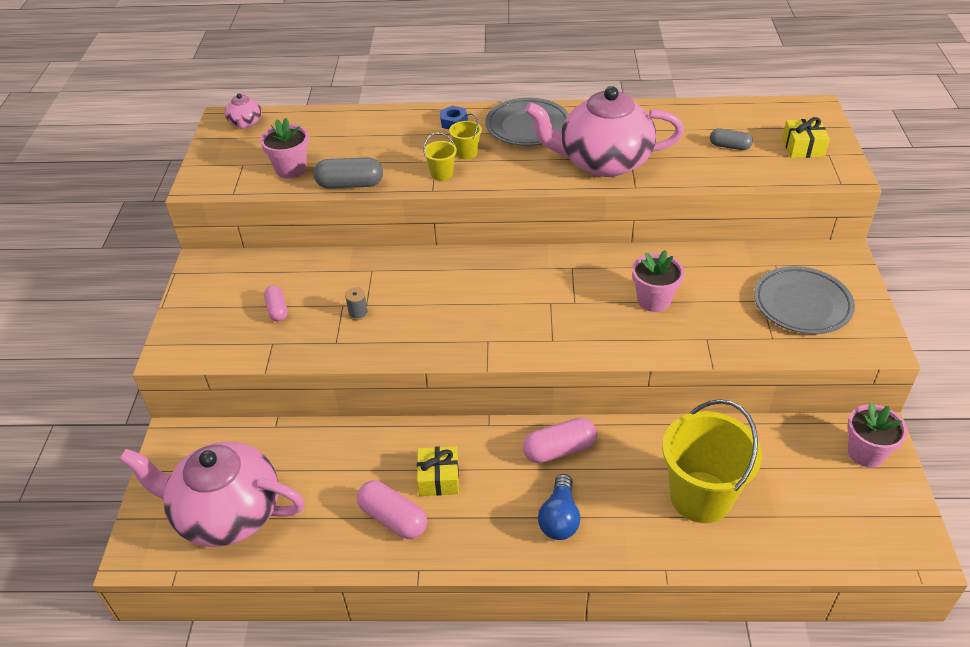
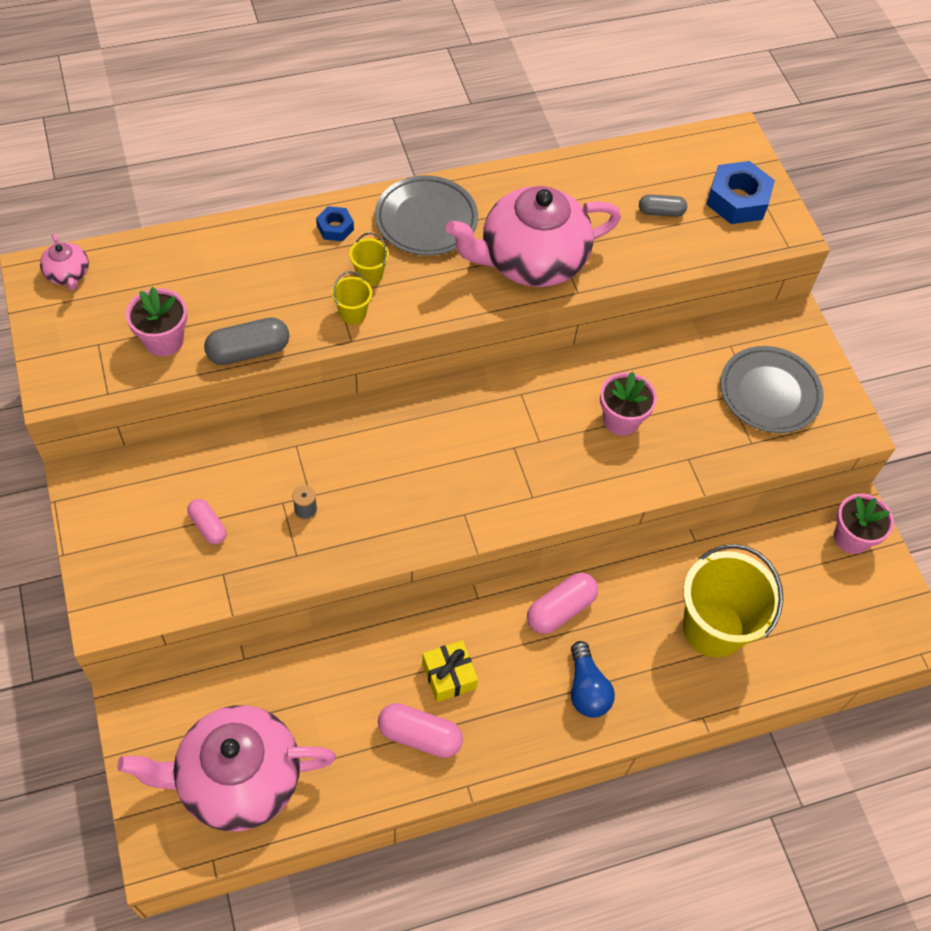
camera: 25 degrees left, 15 degrees up
(803, 147) = (737, 200): yellow gift -> blue nut

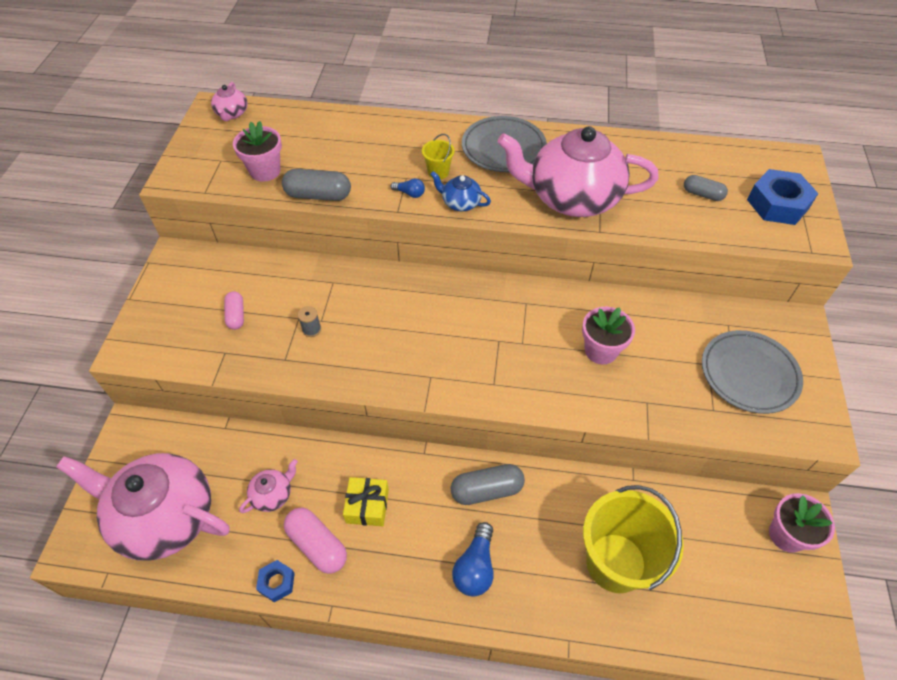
camera: 30 degrees right, 5 degrees down
(335, 228) = (432, 135): blue nut -> blue nut (277, 582)
(342, 706) = (273, 494): none -> pink teapot
(352, 313) = (410, 193): yellow bucket -> blue light bulb
(415, 307) = (460, 203): none -> blue teapot
(560, 610) = (486, 490): pink capsule -> grey capsule

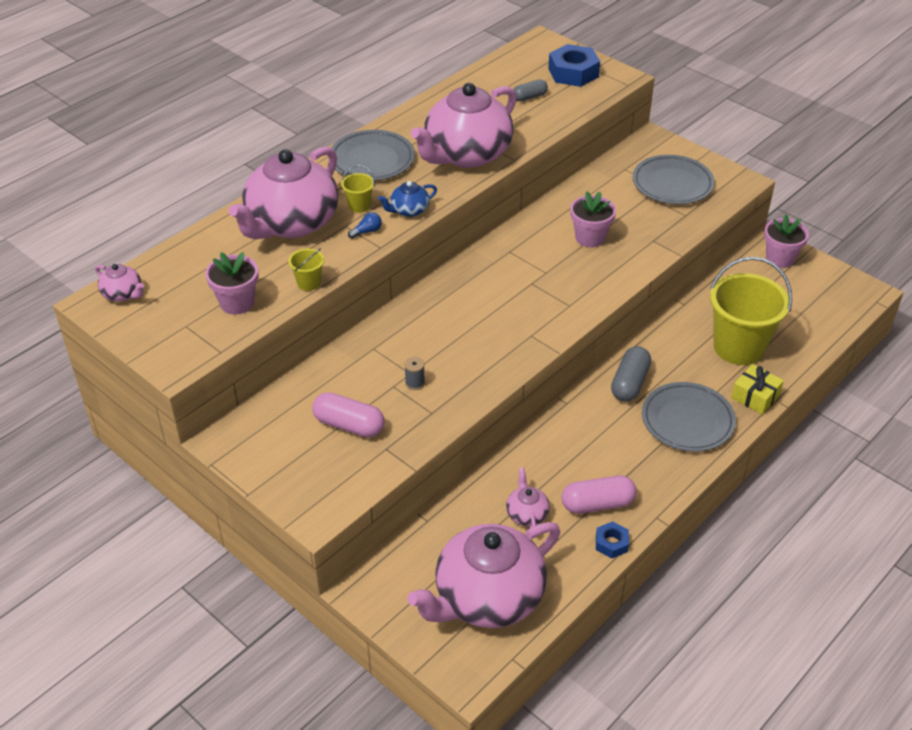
camera: 55 degrees left, 10 degrees down
(236, 315) = (349, 425): pink capsule -> pink capsule, size x1.60
(318, 195) = (309, 283): grey capsule -> yellow bucket
(367, 506) = (587, 458): yellow gift -> yellow gift (755, 396)
(381, 148) = (291, 223): none -> pink teapot
(475, 567) = (687, 421): blue light bulb -> grey plate

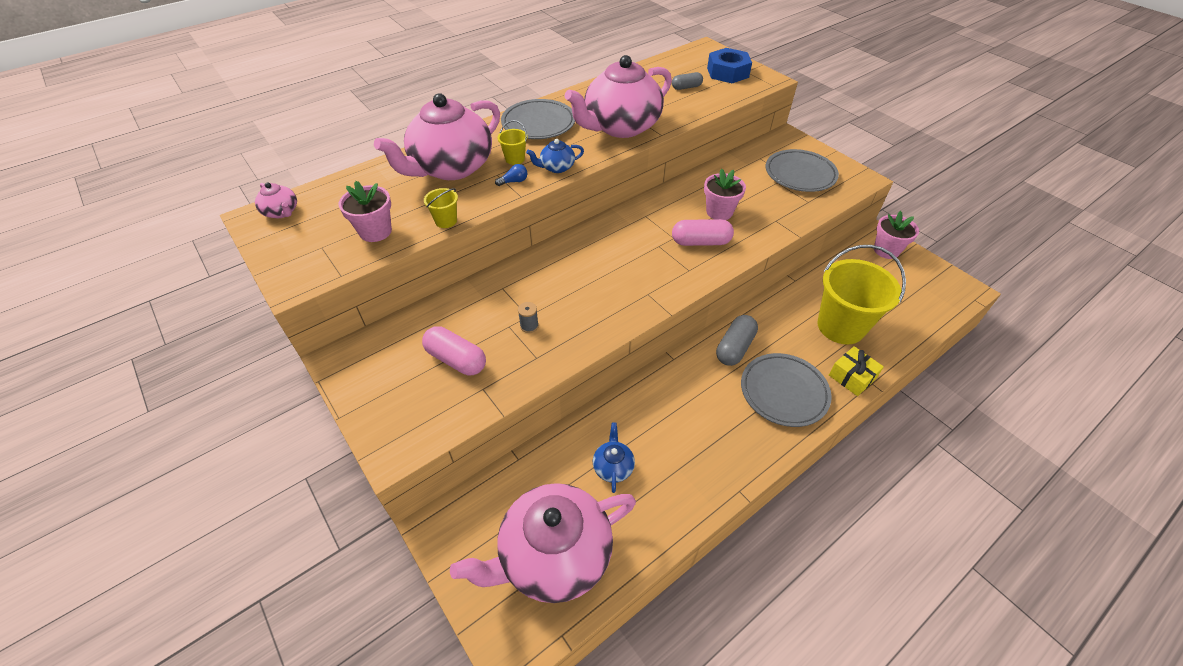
camera: 10 degrees right, 5 degrees up
(527, 514) = (613, 467): pink teapot -> blue teapot
(597, 504) = (683, 467): pink capsule -> pink capsule (700, 242)
(611, 543) = (689, 513): blue nut -> none

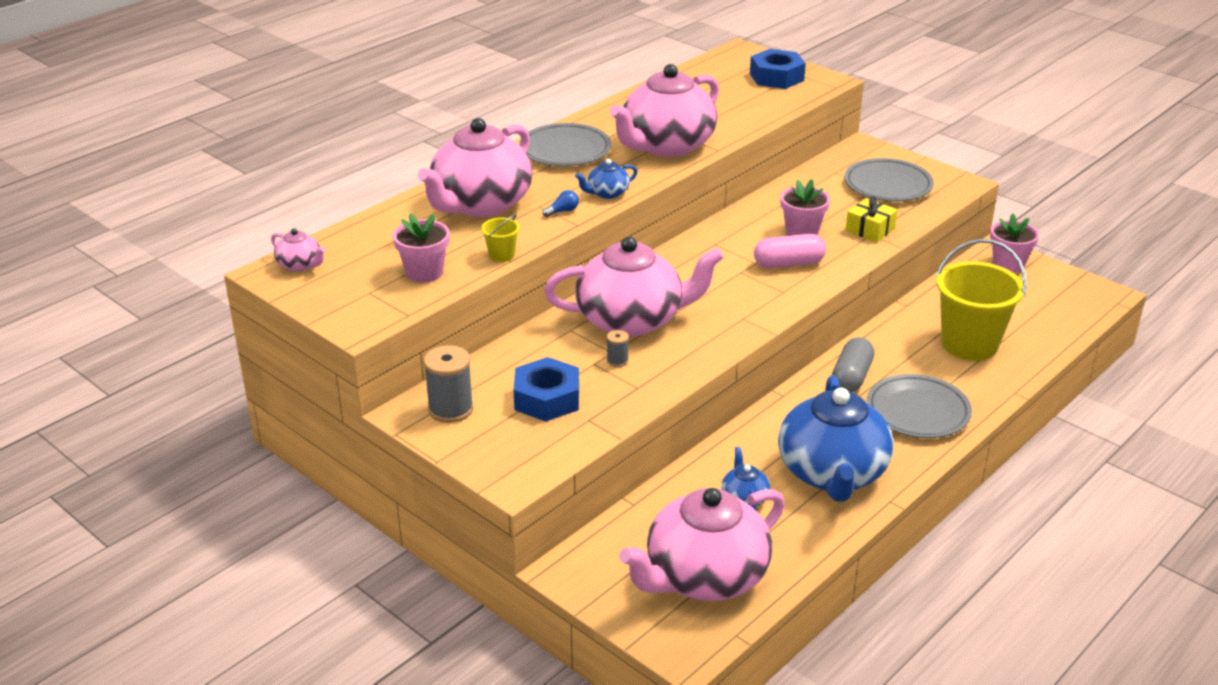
camera: 10 degrees left, 15 degrees down
(373, 360) = (450, 409): none -> grey spool
(456, 359) = (547, 398): pink capsule -> blue nut
(515, 159) = (553, 189): yellow bucket -> none
(555, 284) = (631, 320): none -> pink teapot
(686, 87) = (731, 97): grey capsule -> none
(695, 451) = (832, 474): none -> blue teapot
(852, 377) = (991, 389): yellow gift -> yellow gift (870, 230)

